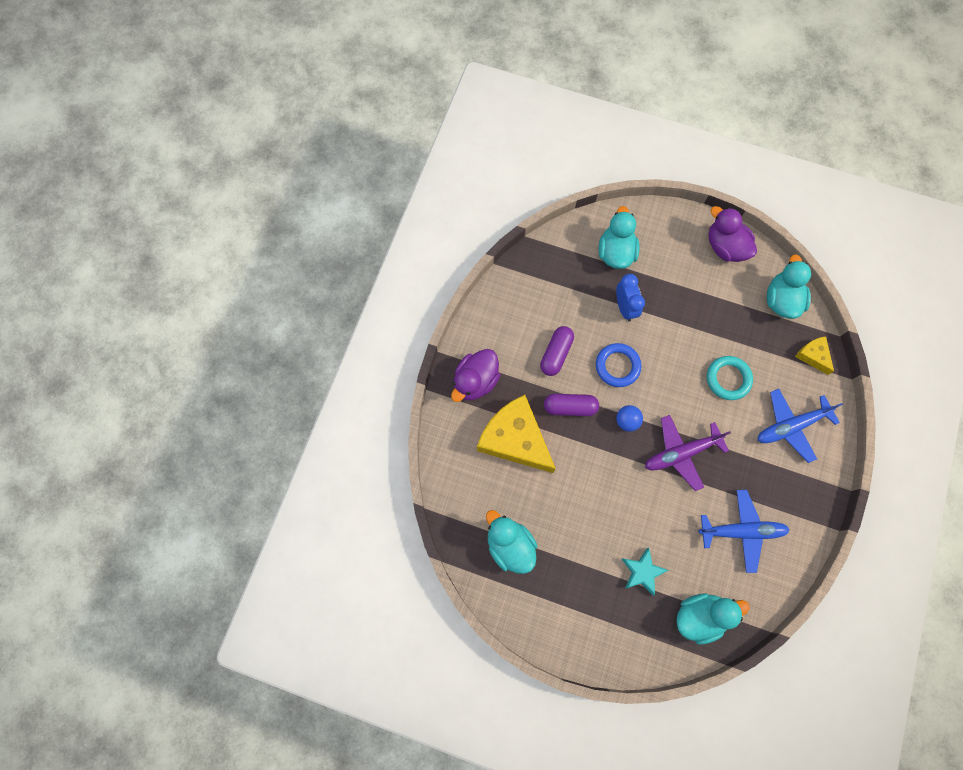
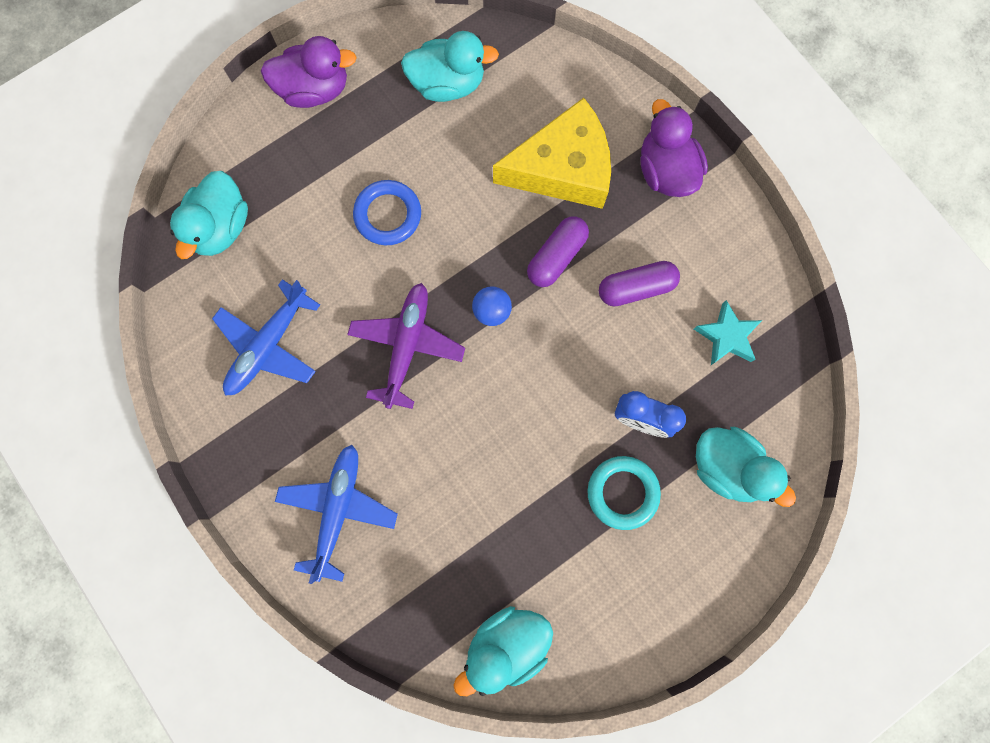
camera: 125 degrees right, 5 degrees up
(556, 354) = (636, 288): purple capsule -> purple capsule turned 75 degrees counterclockwise
(617, 366) = (568, 351): blue ring -> blue ring (388, 215)
(642, 572) = (313, 201): turquoise star -> turquoise star (726, 336)
(725, 247) = (636, 629): purple duck -> purple duck (314, 90)
(728, 379) = (453, 478): turquoise ring -> turquoise ring (622, 492)
(781, 300) = (506, 644): turquoise duck -> turquoise duck turned 105 degrees clockwise
(813, 356) = (402, 620): yellow cheese -> none

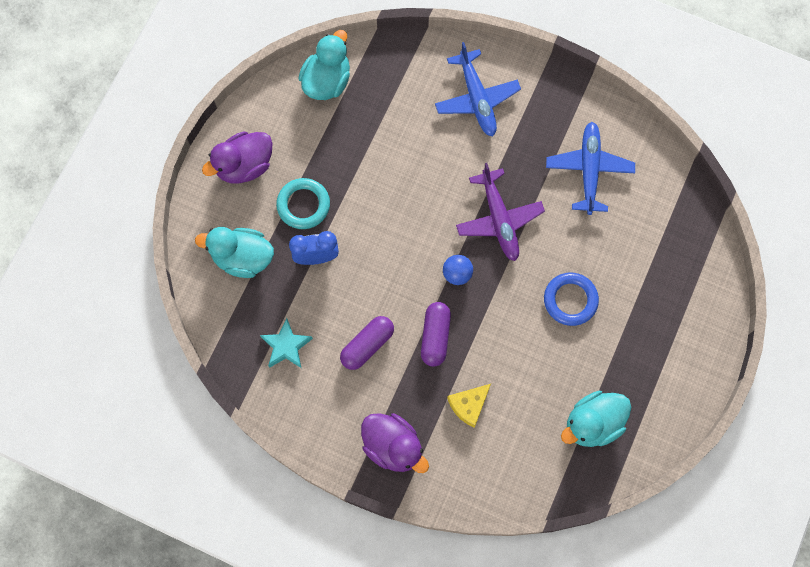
camera: 150 degrees right, 5 degrees down
(221, 227) = (676, 227): turquoise duck -> none
(314, 90) = (685, 363): purple duck -> purple duck (244, 166)
(563, 168) = (469, 405): yellow cheese -> yellow cheese, size x0.48

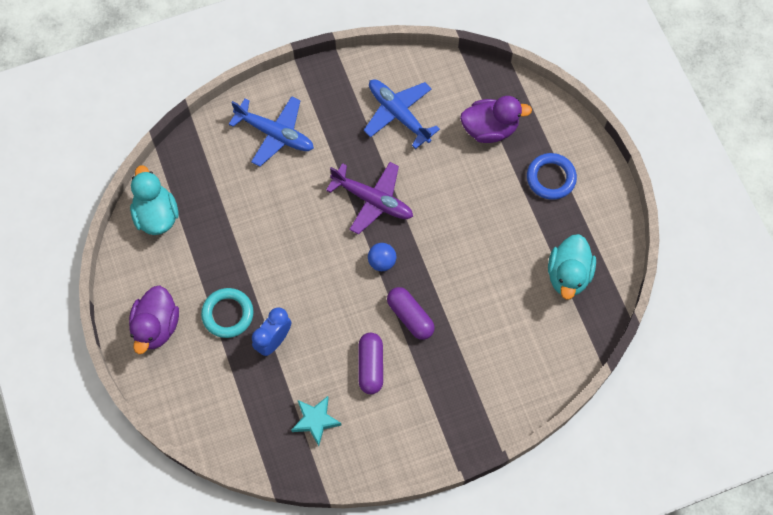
camera: 45 degrees left, 5 degrees down
(242, 258) = (221, 390): turquoise duck -> none
(393, 446) = (457, 416): purple duck -> purple duck (490, 129)
(469, 405) = (478, 340): yellow cheese -> none
(570, 300) = (473, 209): blue ring -> blue ring (551, 178)

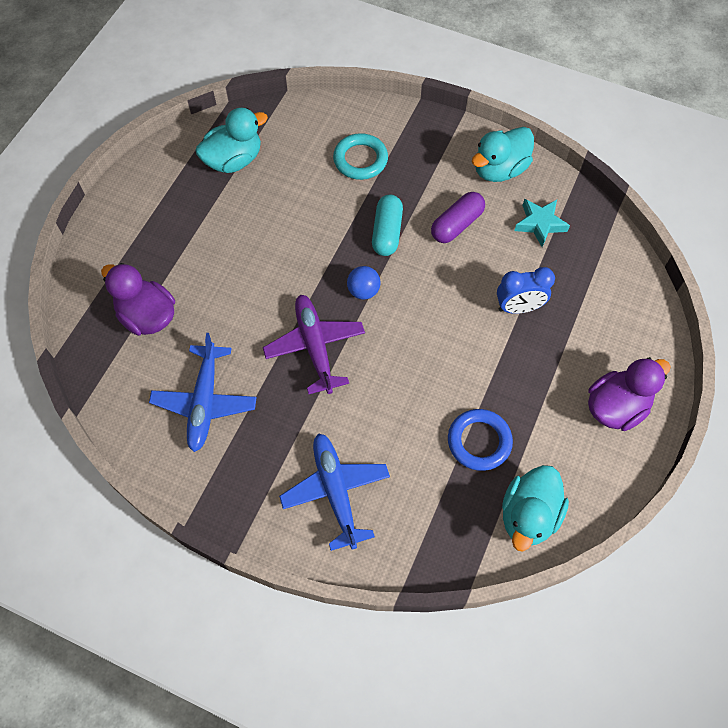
camera: 135 degrees left, 5 degrees down
(228, 314) = (540, 362): turquoise ring -> turquoise ring (360, 160)
(384, 441) = (499, 169): none -> turquoise duck
(410, 316) = (387, 232): purple capsule -> turquoise capsule
(551, 178) = (154, 235): blue ring -> blue ring (479, 441)

